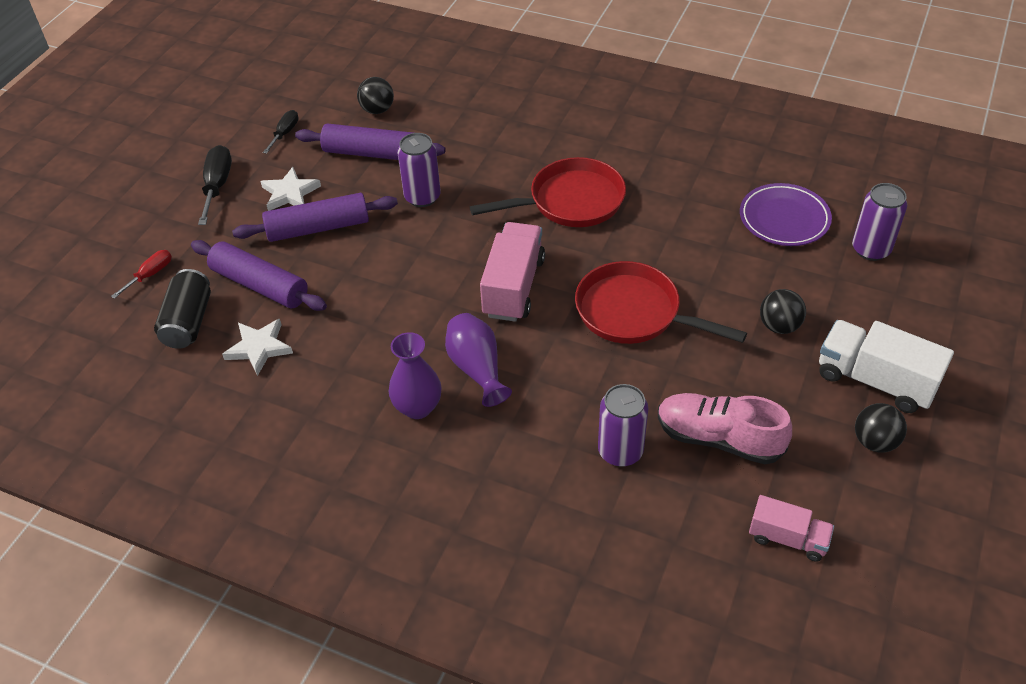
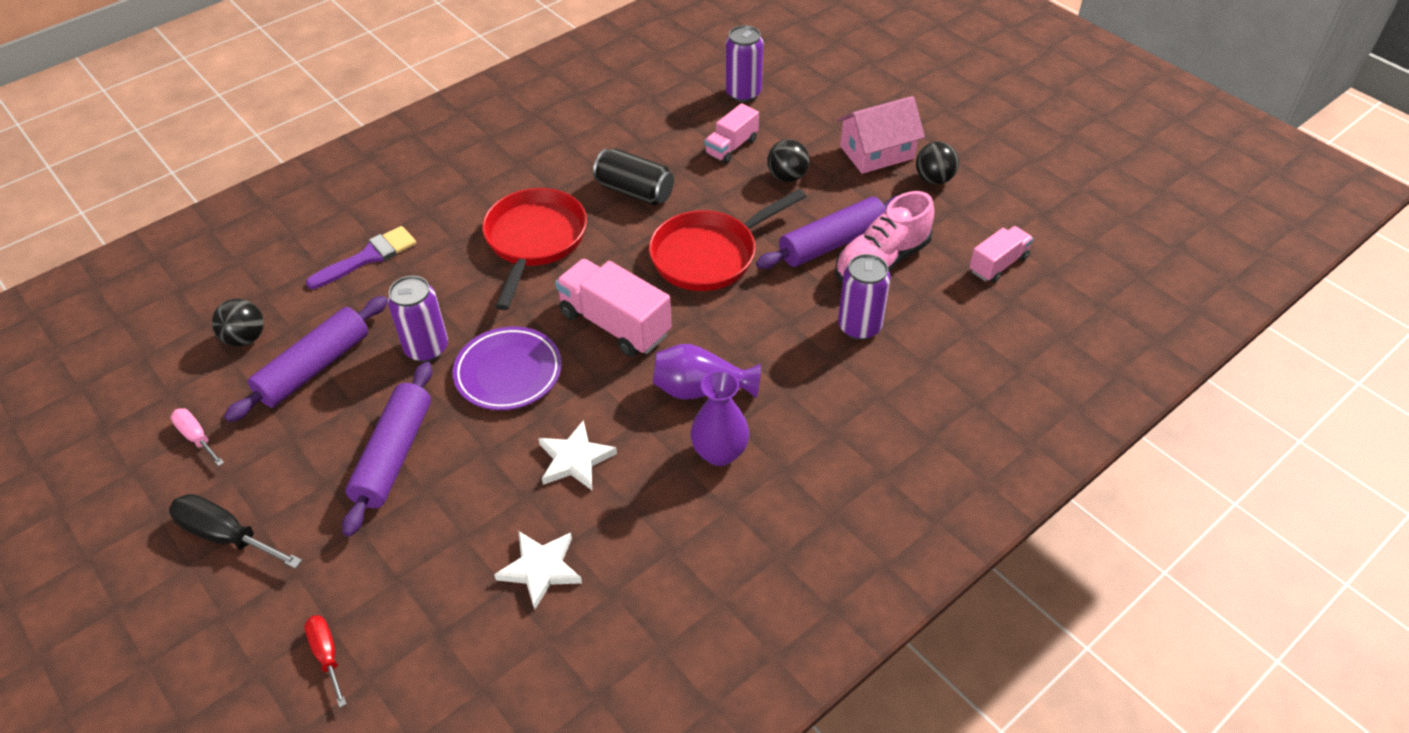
camera: 65 degrees left, 0 degrees up
(188, 322) = (444, 632): black can -> black can (634, 191)
(260, 285) = (441, 540): purple rolling pin -> purple rolling pin (832, 243)
(285, 133) = (196, 437): black screwdriver -> pink screwdriver
(290, 193) = (310, 464): white star -> white star (575, 459)
(489, 126) = (368, 257): none -> purple brush
(784, 219) = (671, 122): purple plate -> purple plate (508, 372)
(786, 271) = (731, 147): none -> pink truck
(875, 381) = (877, 152): white truck -> pink house

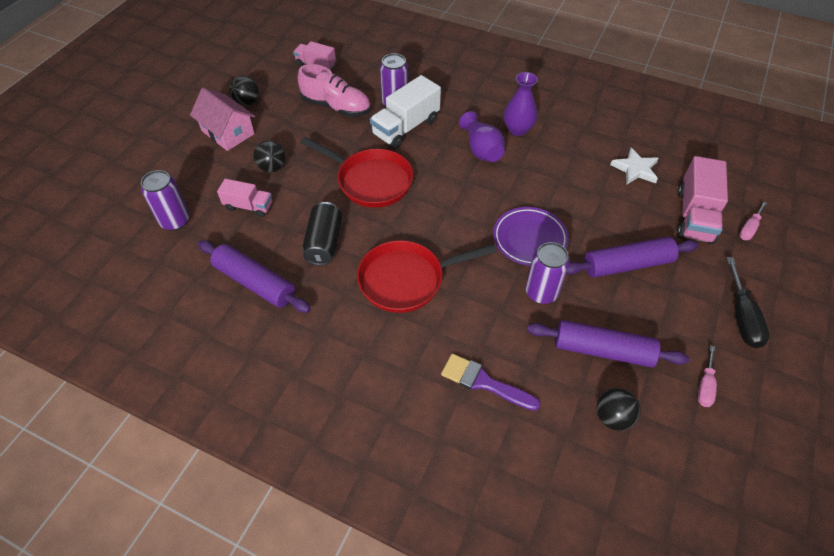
camera: 115 degrees left, 5 degrees up
(327, 655) = (749, 228): red screwdriver -> pink screwdriver
(575, 459) = (565, 182): white star -> none
(615, 324) = (457, 204): pink truck -> pink truck (694, 216)
(796, 321) = (406, 127): none -> white truck
(832, 243) = (330, 130): purple rolling pin -> purple rolling pin (255, 282)

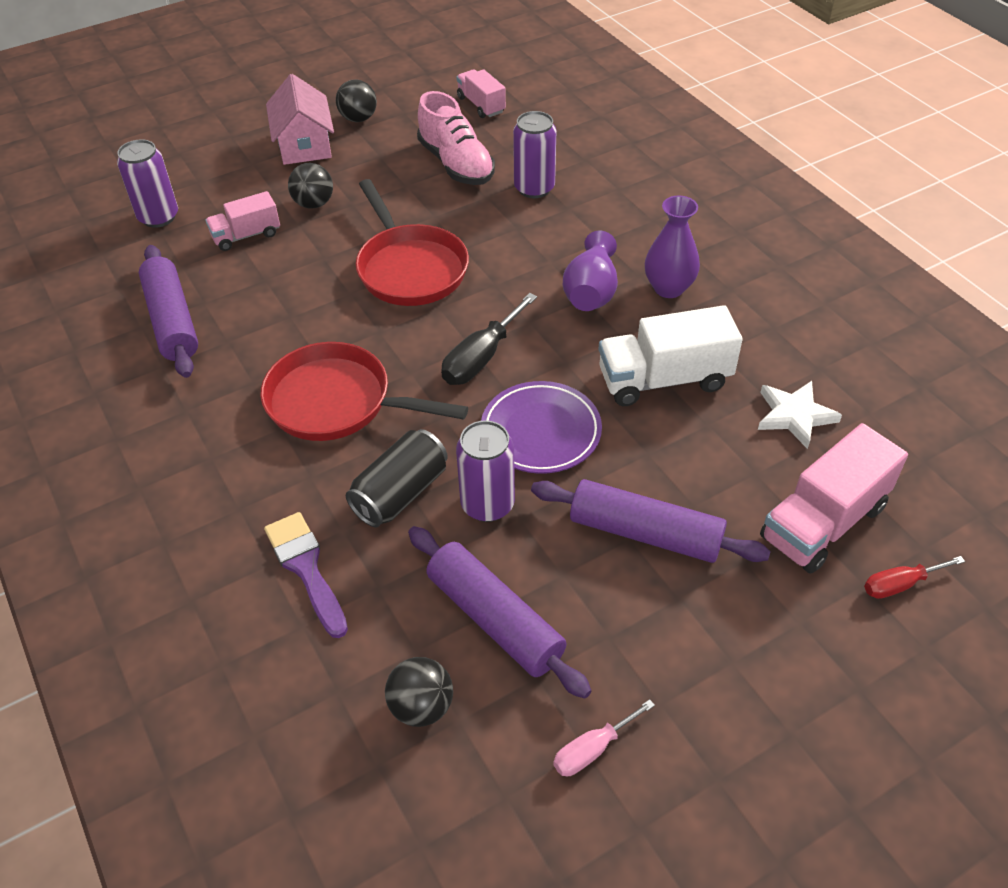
camera: 35 degrees right, 5 degrees down
(248, 206) = (246, 235): pink truck -> pink truck turned 105 degrees clockwise
(324, 243) = (286, 314): black can -> black can (400, 493)
(406, 127) = (518, 223): white truck -> white truck (664, 379)
(742, 317) = (750, 696): black screwdriver -> black screwdriver (481, 358)
(749, 228) = (899, 584): pink screwdriver -> red screwdriver

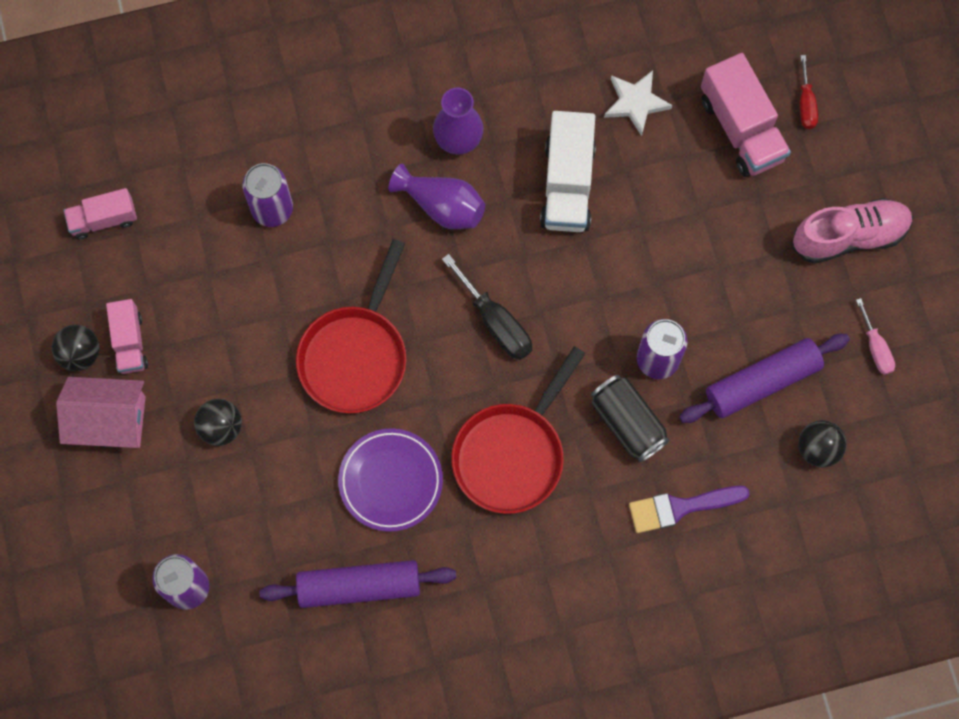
camera: 75 degrees left, 25 degrees up
(246, 235) = (251, 502): pink truck -> pink truck (130, 342)
(410, 268) = (355, 355): red pan -> red pan turned 120 degrees clockwise
(456, 164) = (204, 273): pink shoe -> pink shoe (849, 236)
(541, 432) = (595, 298): purple plate -> purple plate (390, 481)
(645, 533) = (716, 255): purple rolling pin -> none

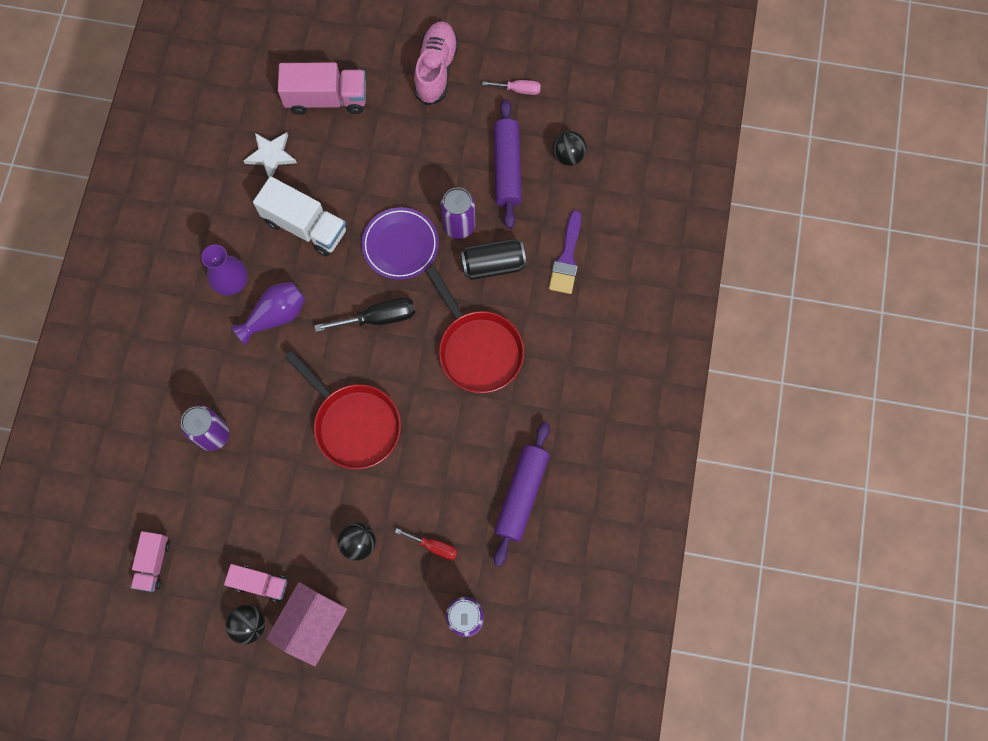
camera: 65 degrees left, 0 degrees up
(390, 481) = (457, 440): purple plate -> purple plate (400, 245)
(806, 104) = (331, 52): red screwdriver -> red screwdriver (434, 547)

